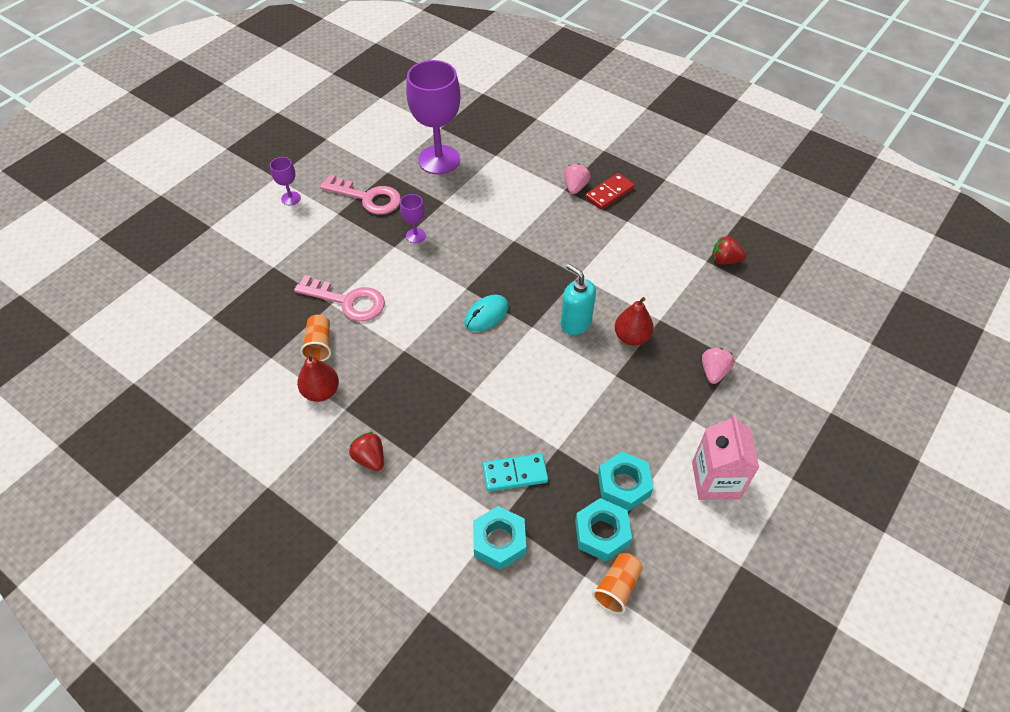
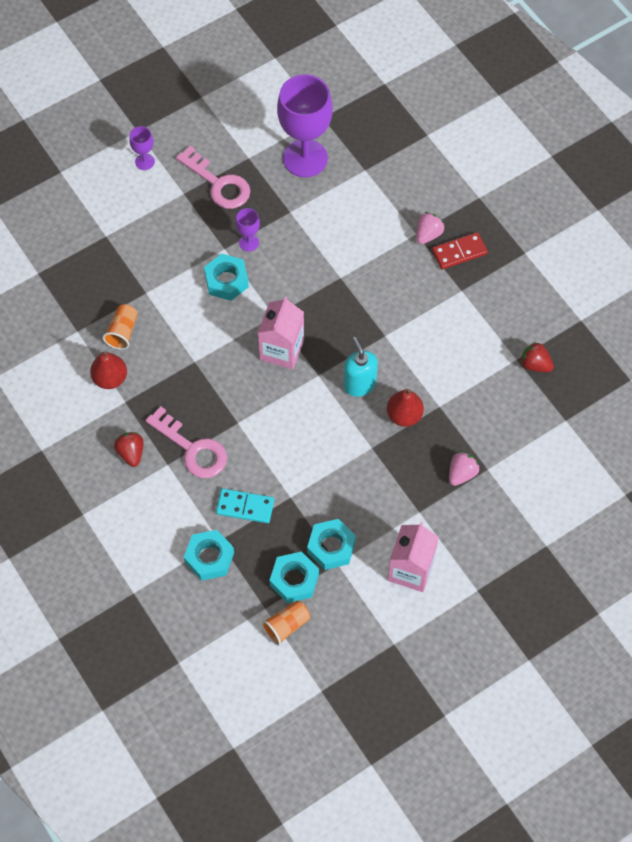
camera: 20 degrees right, 10 degrees up
(347, 301) = (161, 295): pink key -> pink key (192, 449)
(407, 272) = (226, 281): none -> turquoise nut
(486, 315) = (281, 350): turquoise mouse -> pink carton

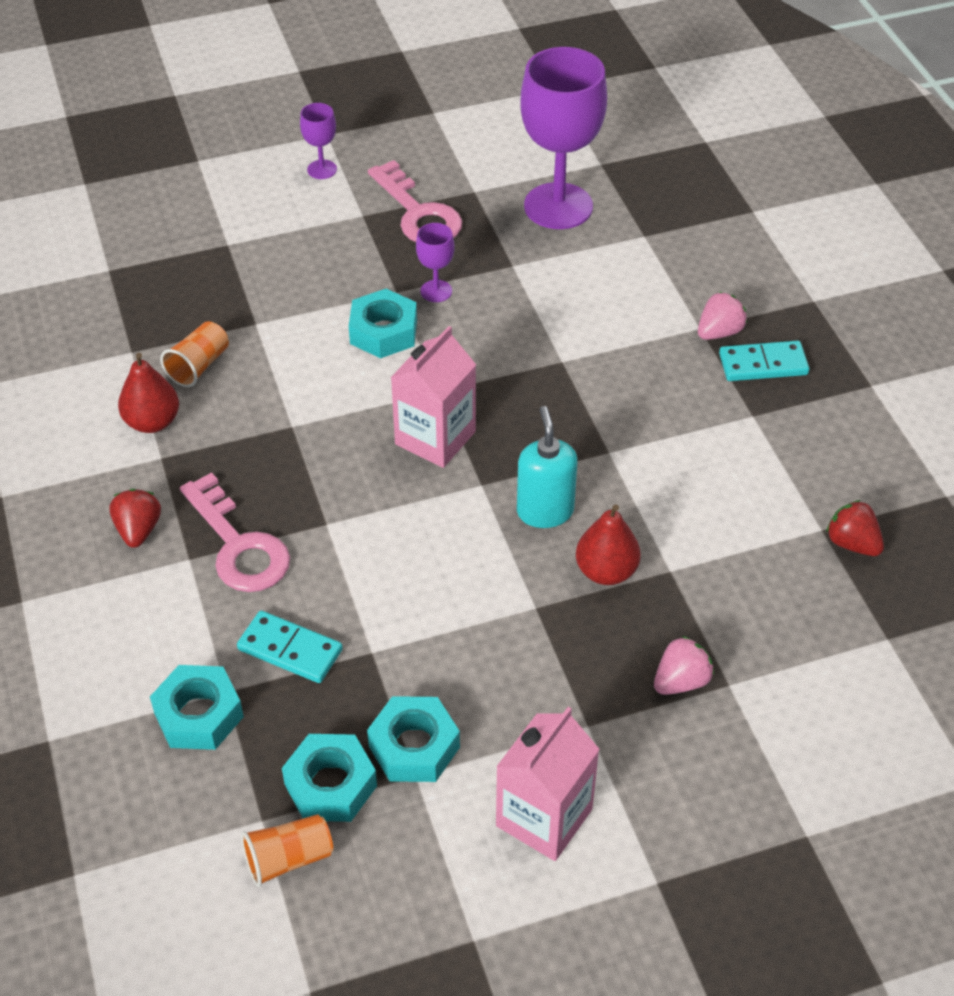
camera: 15 degrees right, 15 degrees down
(459, 252) = (763, 364): red domino -> turquoise domino

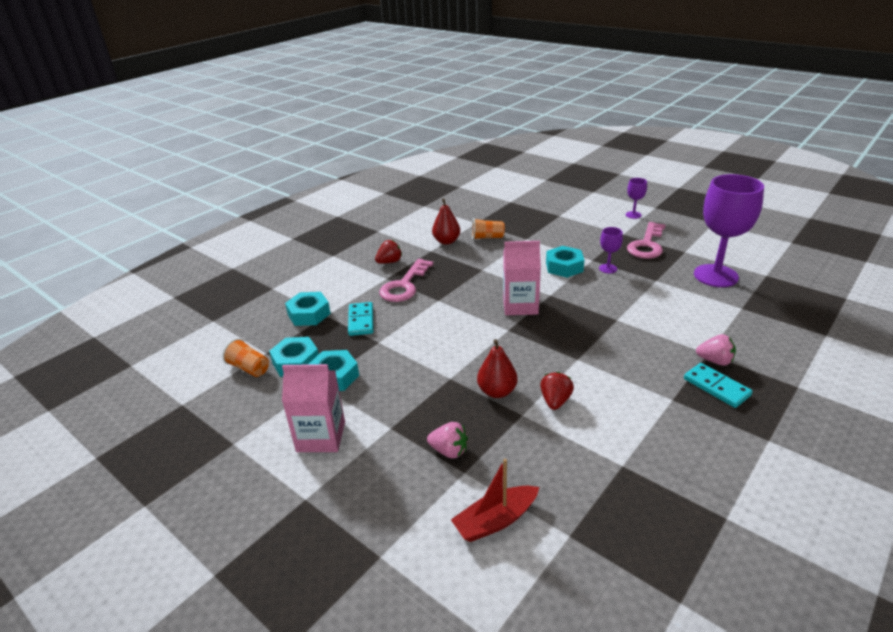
camera: 60 degrees right, 15 degrees down
(545, 511) = (513, 355): turquoise soap dispenser -> none
(825, 694) = (495, 520): none -> red boat
(852, 543) = (627, 484): red strawberry -> red strawberry (555, 401)

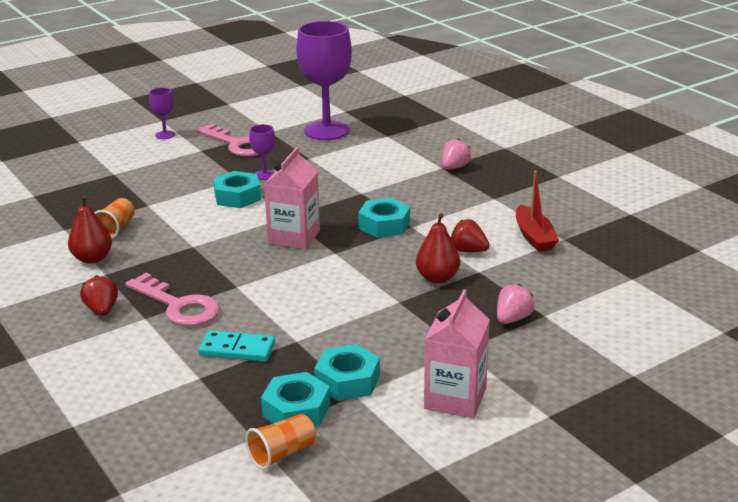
camera: 75 degrees left, 5 degrees down
(309, 314) = (183, 392): turquoise nut -> turquoise nut (384, 225)
(495, 520) = (607, 309): red boat -> red boat (534, 237)
(716, 387) = (488, 177): turquoise domino -> none

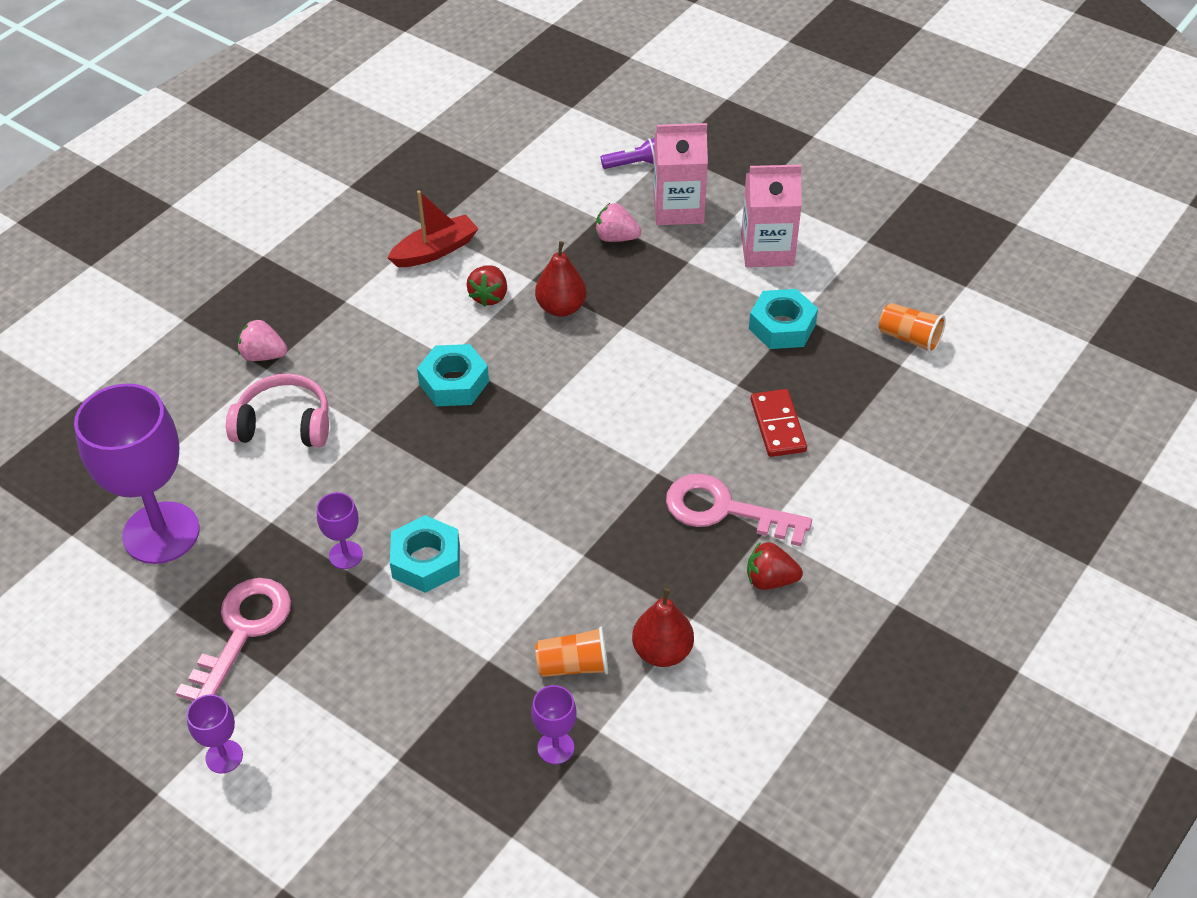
camera: 110 degrees left, 20 degrees up
(69, 215) = (555, 747): none -> purple goblet
(102, 310) = (770, 580): red strawberry -> red strawberry turned 45 degrees clockwise
(178, 306) = (724, 510): pink key -> pink key turned 90 degrees counterclockwise
(237, 349) = (778, 425): turquoise domino -> red domino
(294, 237) = (518, 459): pink carton -> pink carton (678, 209)
(296, 410) = (846, 348): turquoise nut -> none
(386, 168) = (284, 424): none -> pink headphones
(618, 349) = (633, 164): none -> purple flashlight

